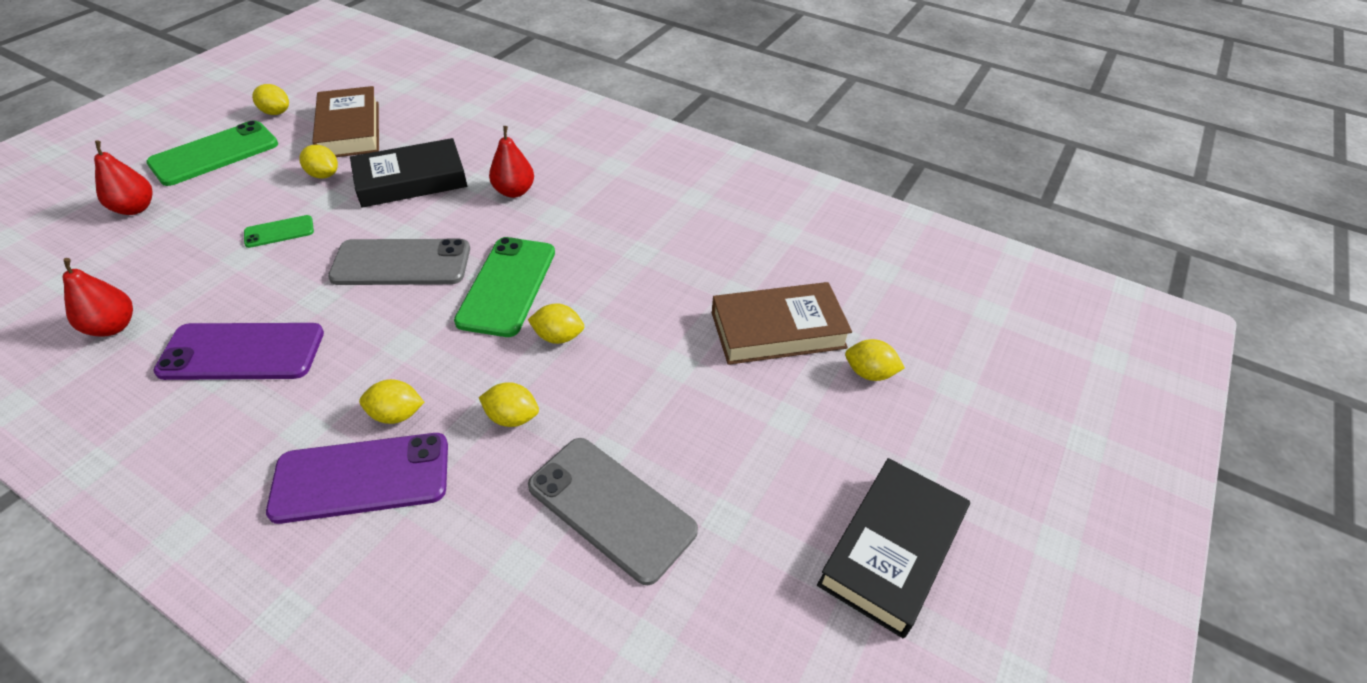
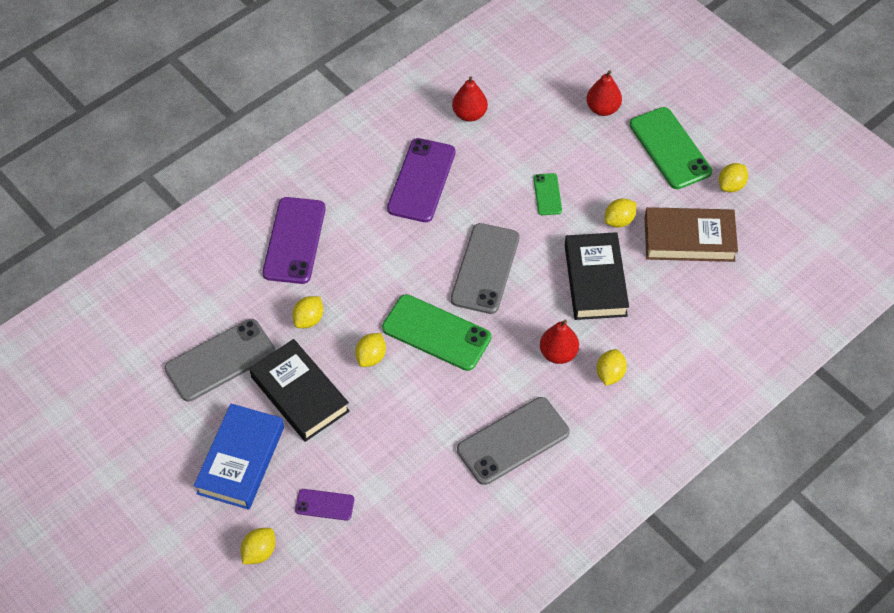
camera: 110 degrees right, 10 degrees up
(396, 414) = (336, 259): yellow lemon -> yellow lemon (610, 374)
(632, 205) = (513, 441): none -> grey phone
(760, 430) = (241, 460): none -> blue book
(778, 330) = (324, 504): brown book -> purple phone
(891, 550) = (127, 501): black book -> black book (300, 394)

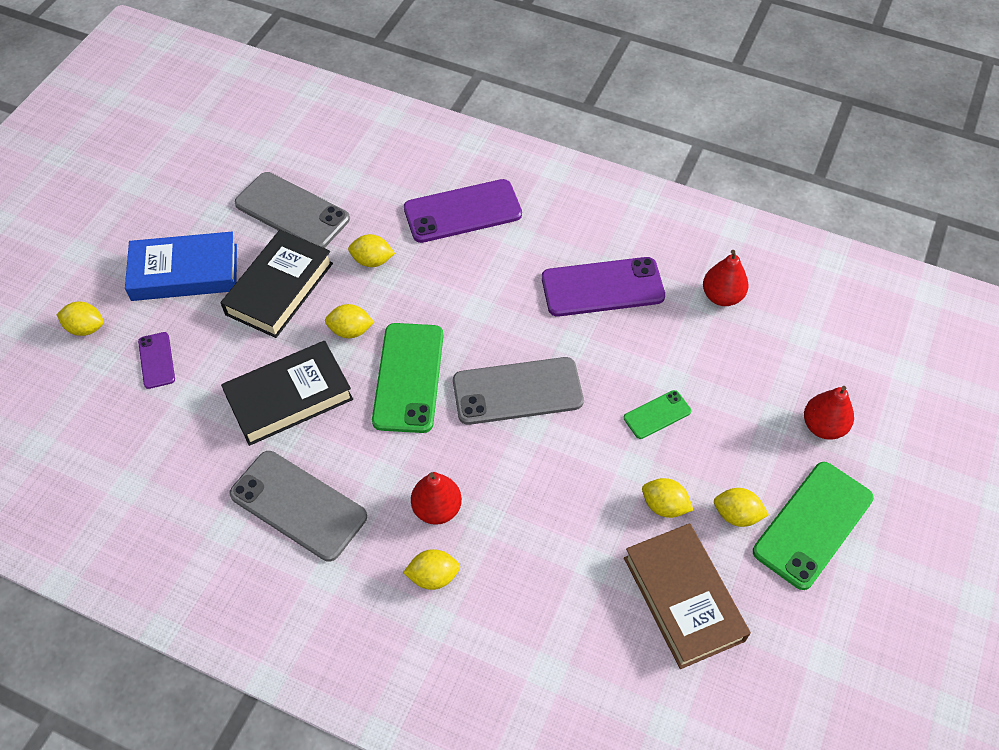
camera: 65 degrees right, 0 degrees up
(595, 280) = (561, 511): black book -> black book (289, 397)
(731, 186) = (801, 622): yellow lemon -> yellow lemon (736, 515)

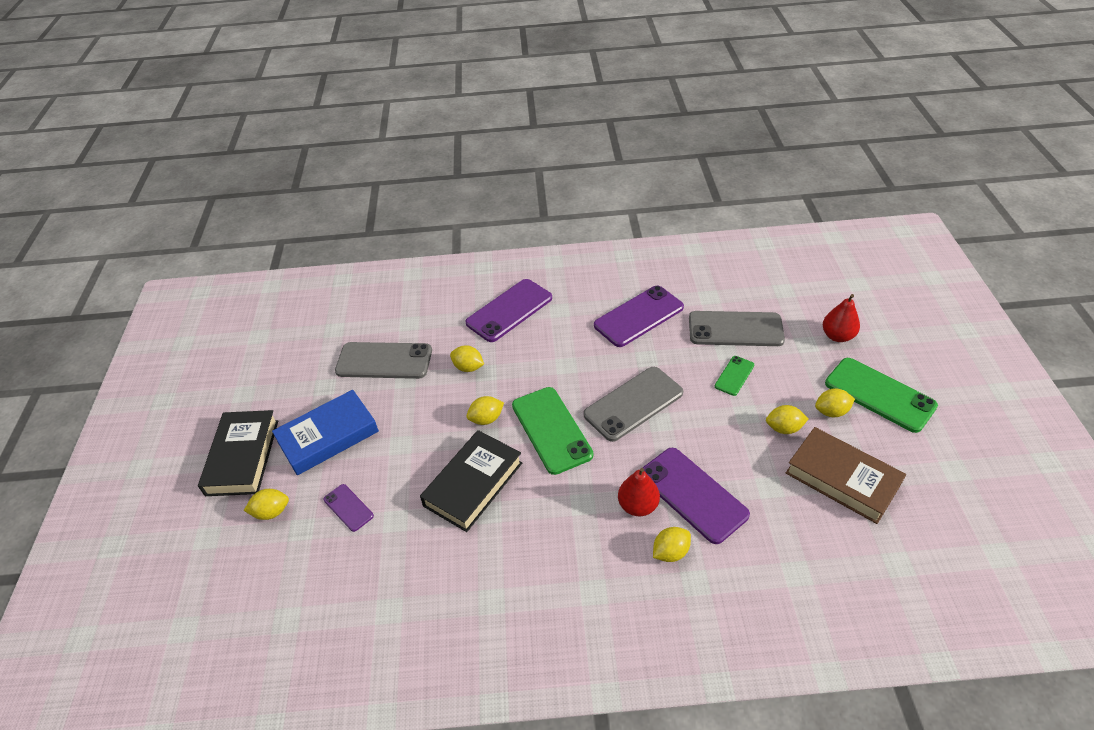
camera: 25 degrees left, 10 degrees down
(279, 289) = (412, 415): black book -> black book (242, 457)
(298, 505) = (535, 554): grey phone -> grey phone (735, 329)
(372, 261) = (468, 367): yellow lemon -> yellow lemon turned 45 degrees clockwise
(503, 527) = (693, 494): none -> purple phone
(722, 296) = (717, 290): red pear -> none
(812, 524) = (879, 395): green phone -> green phone turned 60 degrees counterclockwise

